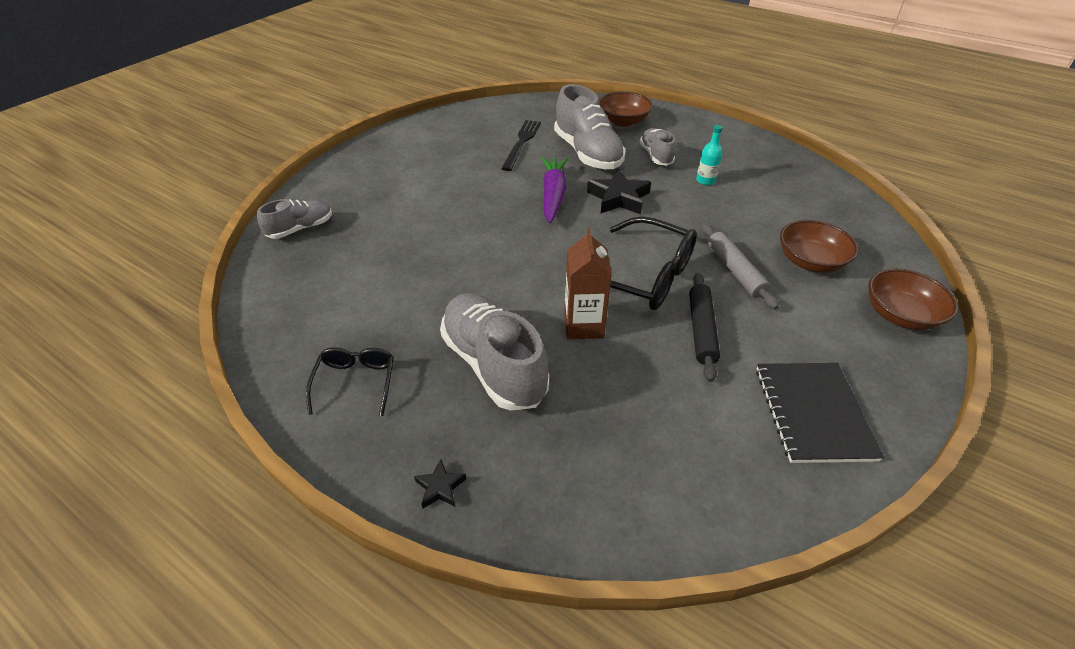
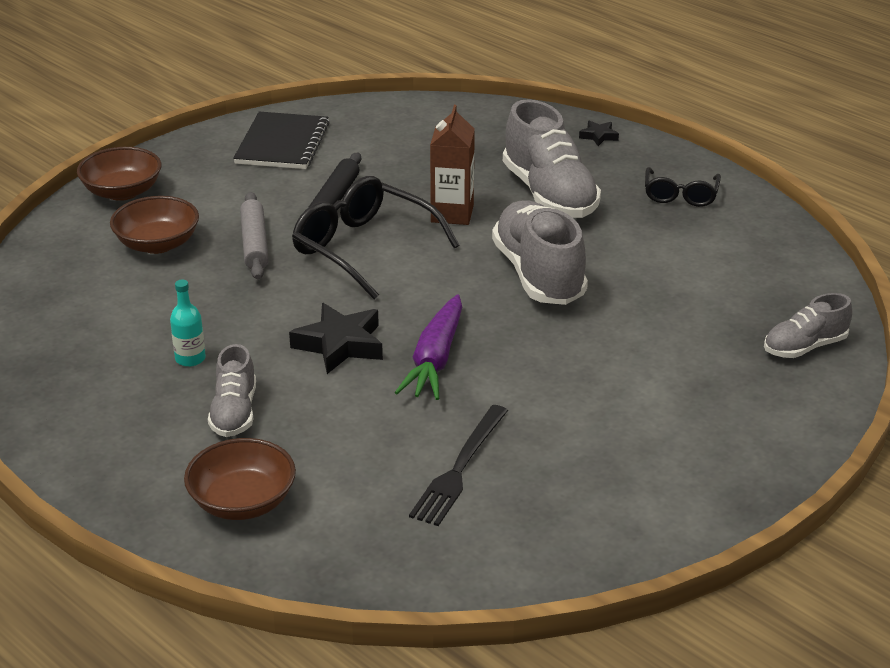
camera: 170 degrees left, 10 degrees down
(587, 153) = (349, 431): grey shoe -> grey shoe (538, 274)

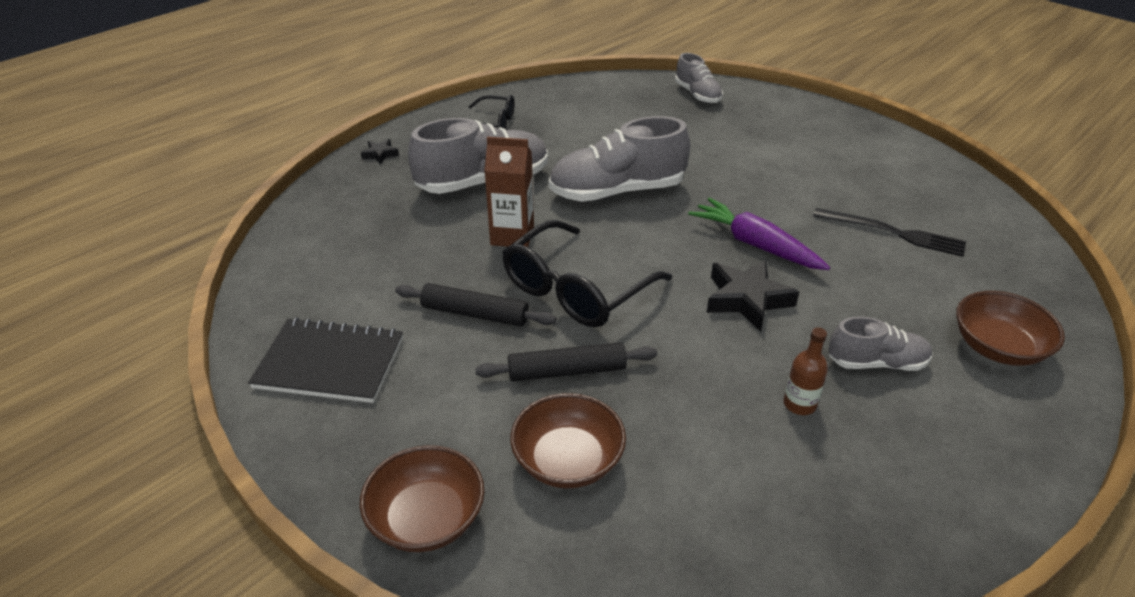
camera: 90 degrees left, 5 degrees up
(190, 359) = (799, 404): turquoise bottle -> brown bottle
(255, 244) = (567, 371): grey rolling pin -> black rolling pin
(435, 359) = (755, 245): purple carrot -> purple carrot turned 150 degrees counterclockwise

